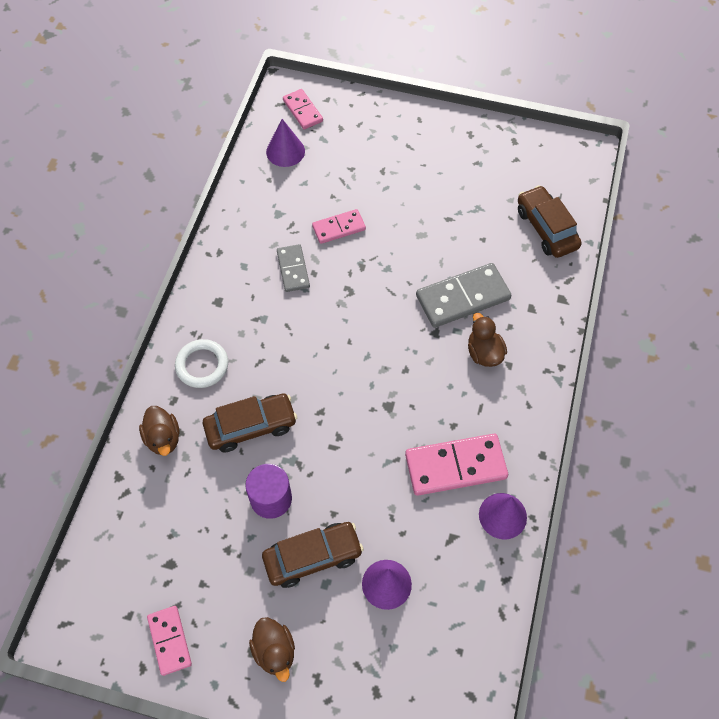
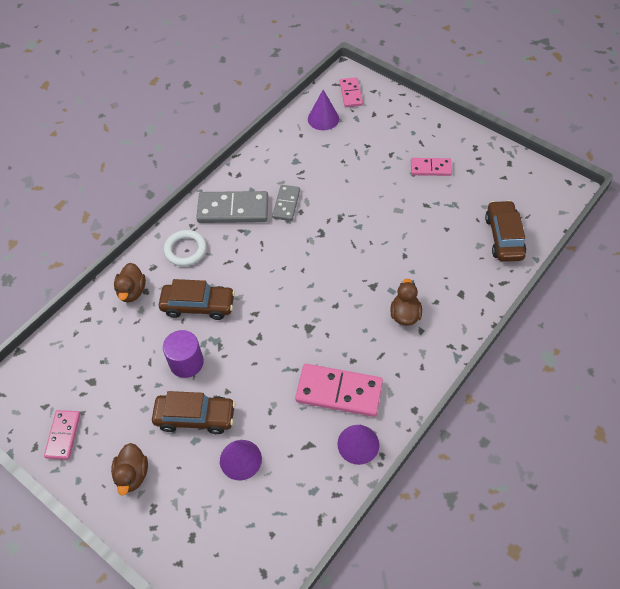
camera: 25 degrees right, 5 degrees down
(339, 228) = (336, 185): pink domino -> pink domino (430, 168)
(462, 297) = (408, 267): grey domino -> grey domino (233, 209)

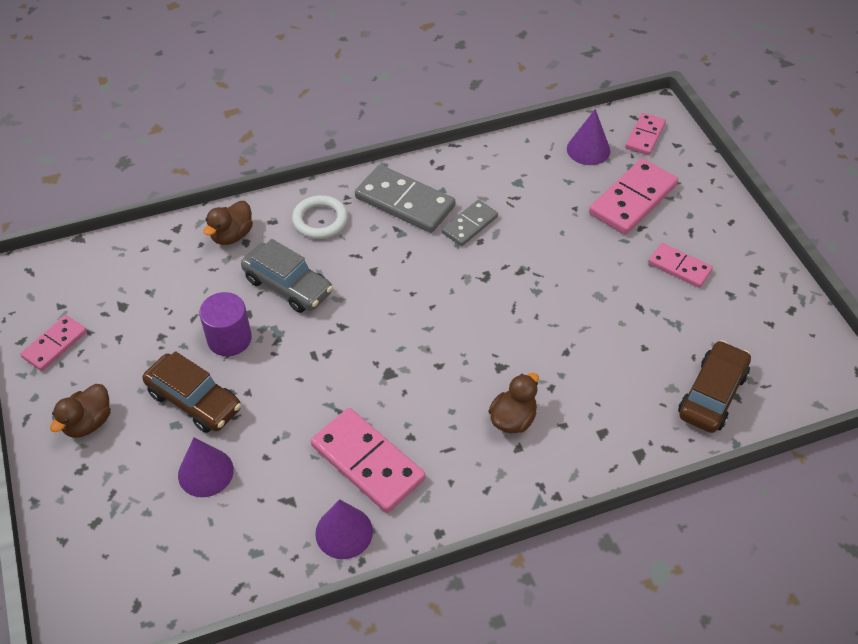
camera: 30 degrees right, 5 degrees down
(198, 305) = (288, 285): brown car -> grey car
(373, 138) = (632, 199): none -> pink domino

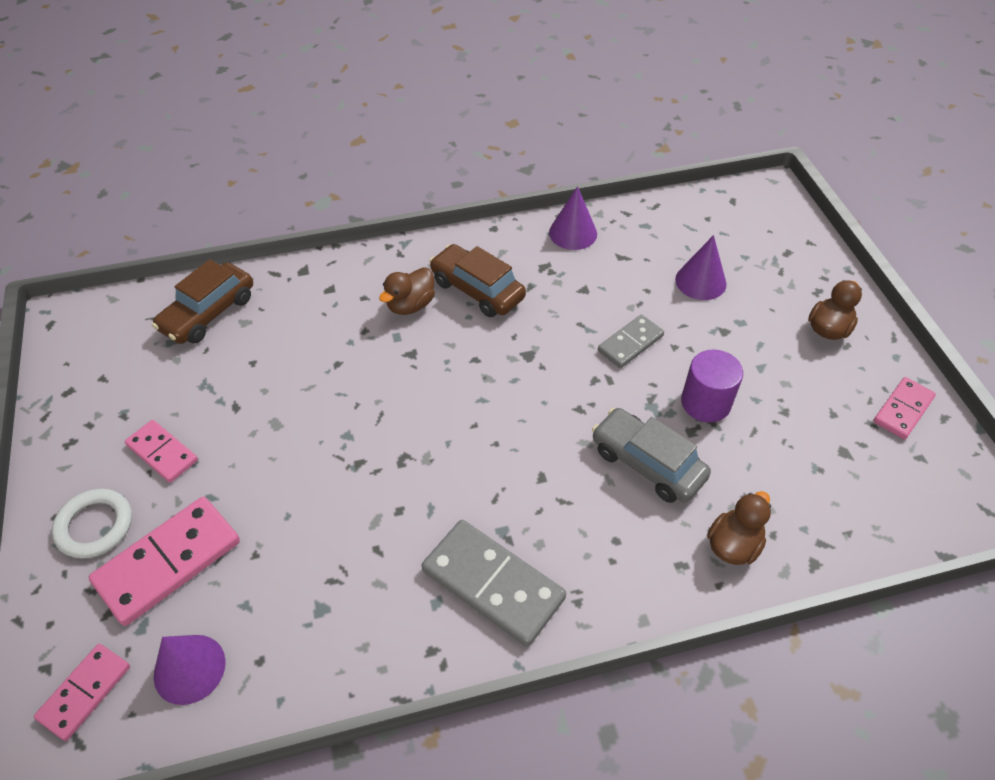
camera: 175 degrees left, 0 degrees up
(194, 400) = (727, 342): brown car -> brown car (477, 290)
(320, 220) = (614, 561): white ring -> white ring (95, 526)
(367, 462) = (552, 279): pink domino -> none
(469, 225) = (407, 537): grey domino -> grey domino (630, 343)

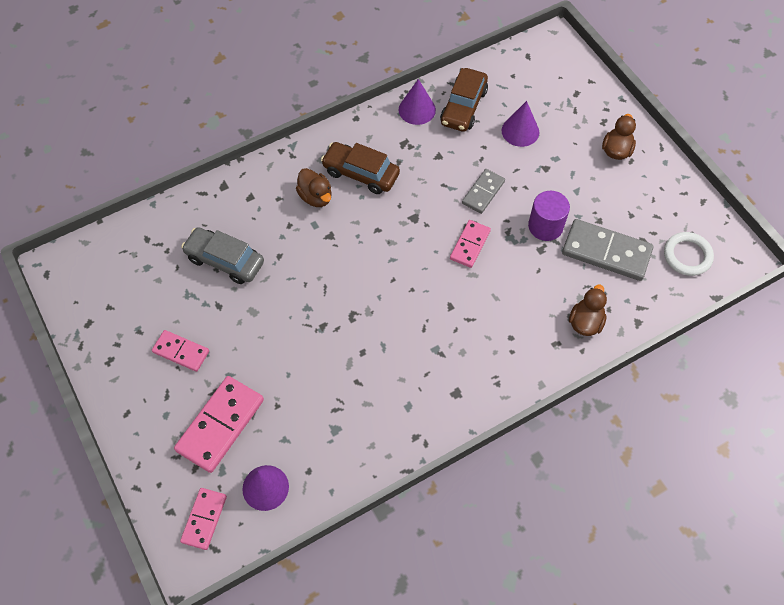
camera: 15 degrees left, 10 degrees up
(95, 526) = (157, 414): white ring -> white ring (687, 256)
(208, 313) = (166, 237): brown car -> brown car (463, 107)
(410, 305) = (316, 197): brown duck -> brown duck turned 60 degrees counterclockwise
(492, 584) = (440, 386): grey domino -> grey domino (606, 252)
(647, 463) = (517, 280): grey car -> grey car (225, 261)
(902, 410) = (675, 201): pink domino -> pink domino (470, 245)

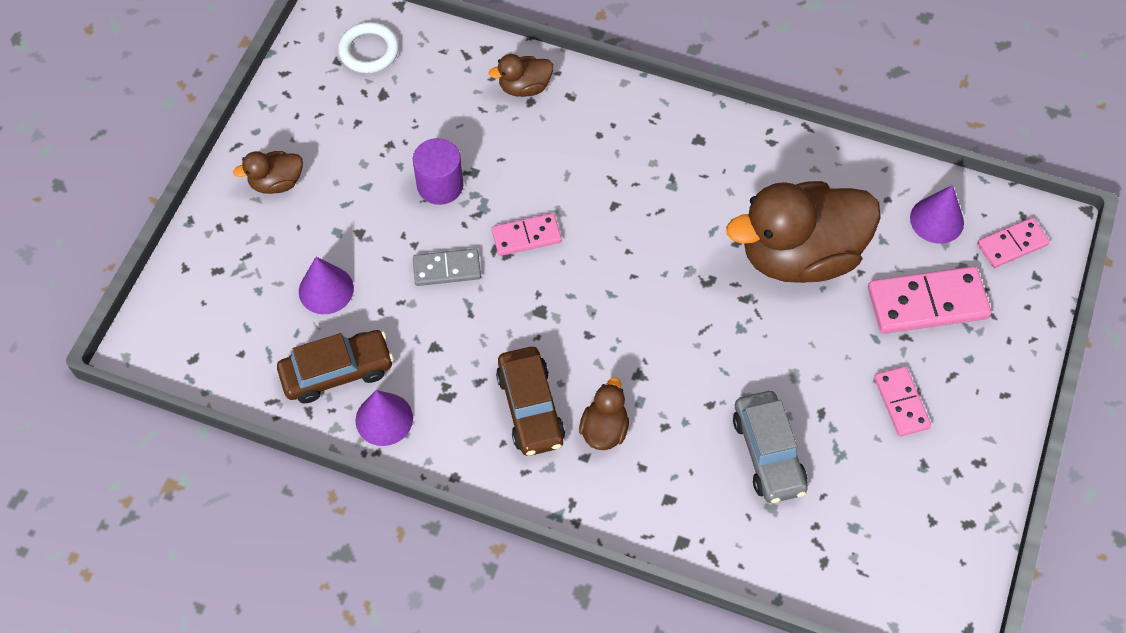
camera: 130 degrees left, 0 degrees up
(321, 380) = (799, 255): none -> brown duck
(606, 252) = (425, 116): grey domino -> none

